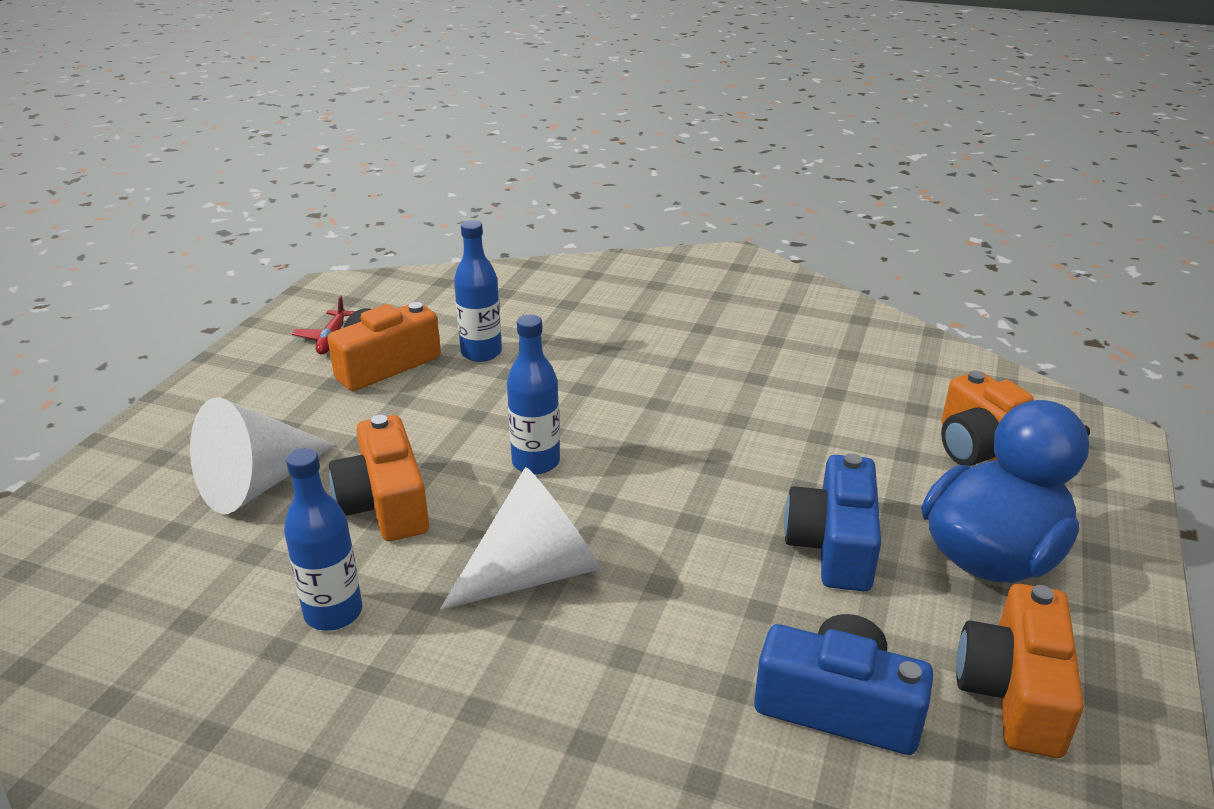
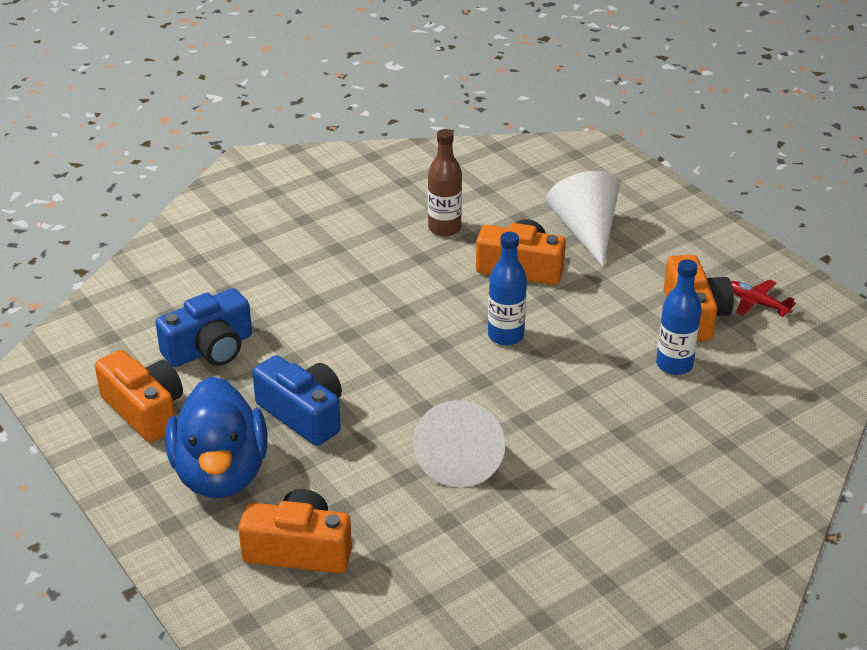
camera: 125 degrees right, 5 degrees up
(333, 613) = (444, 228): blue bottle -> brown bottle
(534, 572) = (405, 296): white cone -> white cone (460, 457)

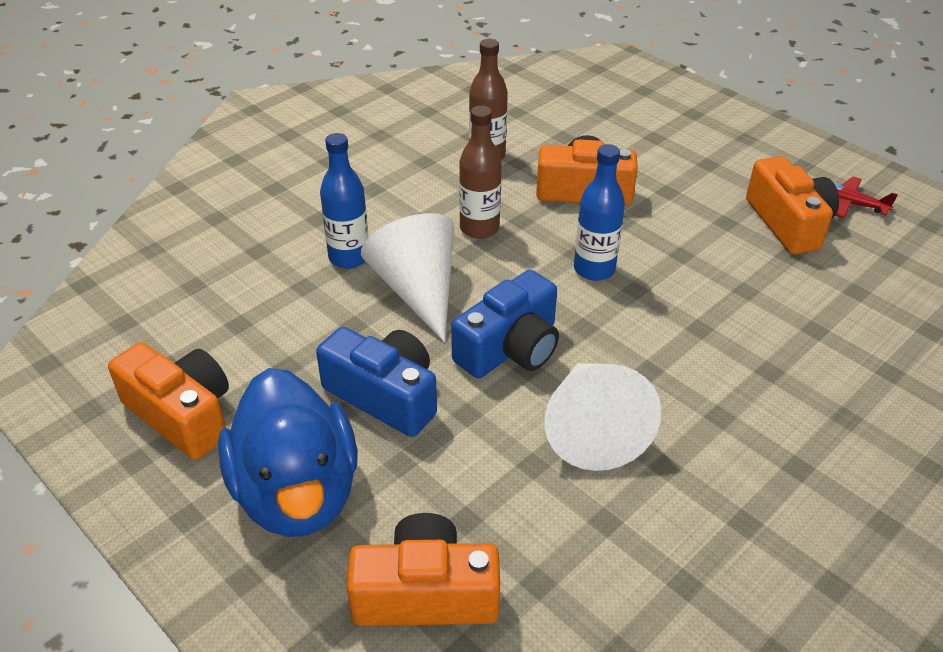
camera: 10 degrees left, 5 degrees up
(210, 349) = (251, 324): blue camera -> blue camera (510, 348)
(418, 291) = (479, 228): none -> brown bottle
(585, 232) = (638, 145): white cone -> white cone (417, 290)
(674, 365) = (792, 282): blue bottle -> blue bottle (349, 257)

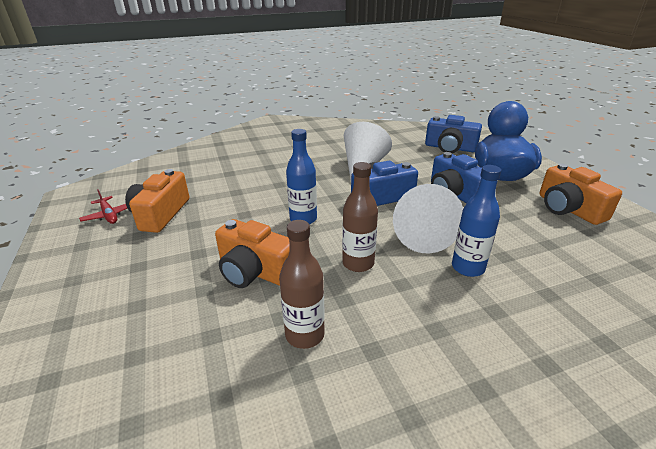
camera: 155 degrees left, 10 degrees down
(425, 593) = (450, 148): orange camera -> blue camera

